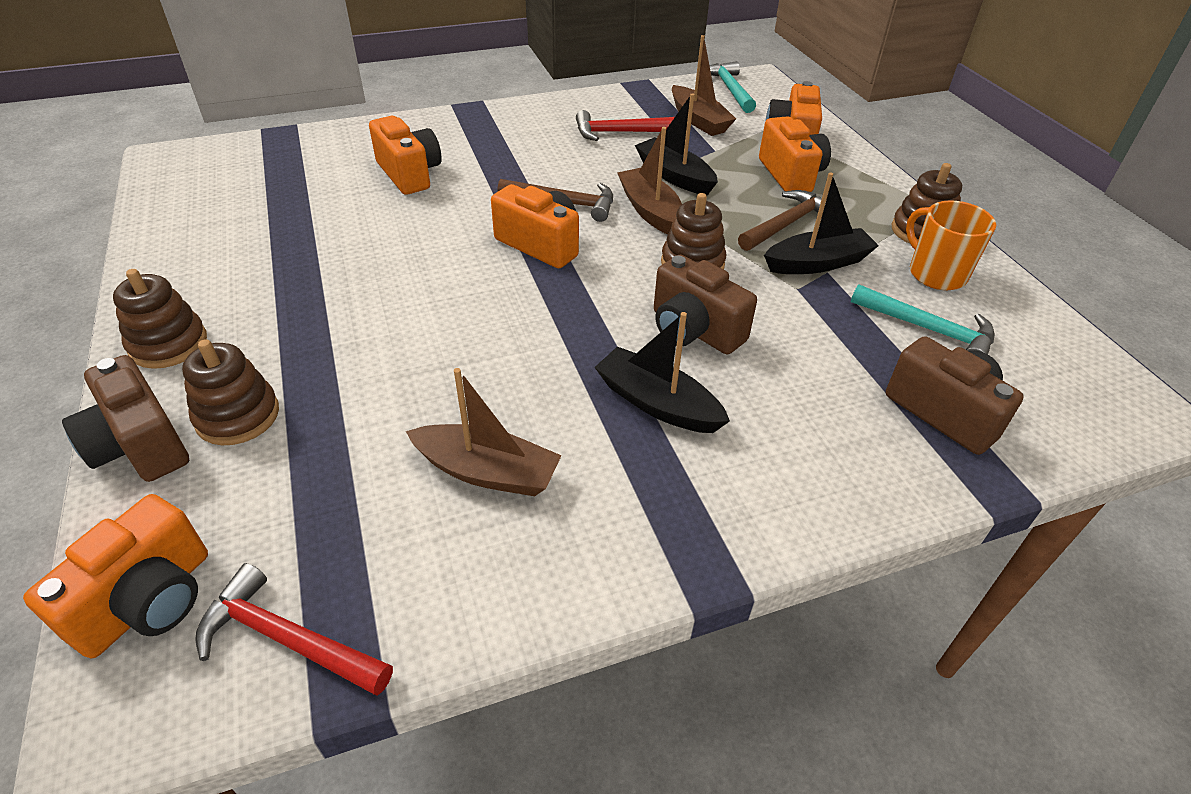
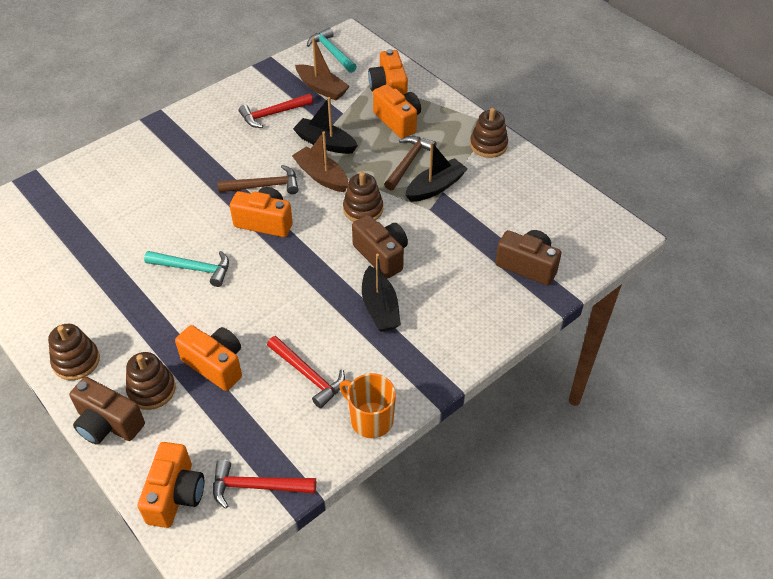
camera: 20 degrees left, 5 degrees up
(409, 174) = (147, 191): orange camera -> orange camera (215, 365)
(487, 472) = (308, 375): brown boat -> red hammer
(657, 403) = (380, 307): black boat -> black boat turned 120 degrees counterclockwise
(694, 330) = (381, 255): brown camera -> brown camera turned 150 degrees counterclockwise
(928, 329) = (508, 215): turquoise hammer -> turquoise hammer (194, 268)
(935, 273) = (503, 175): orange mug -> orange mug (370, 419)

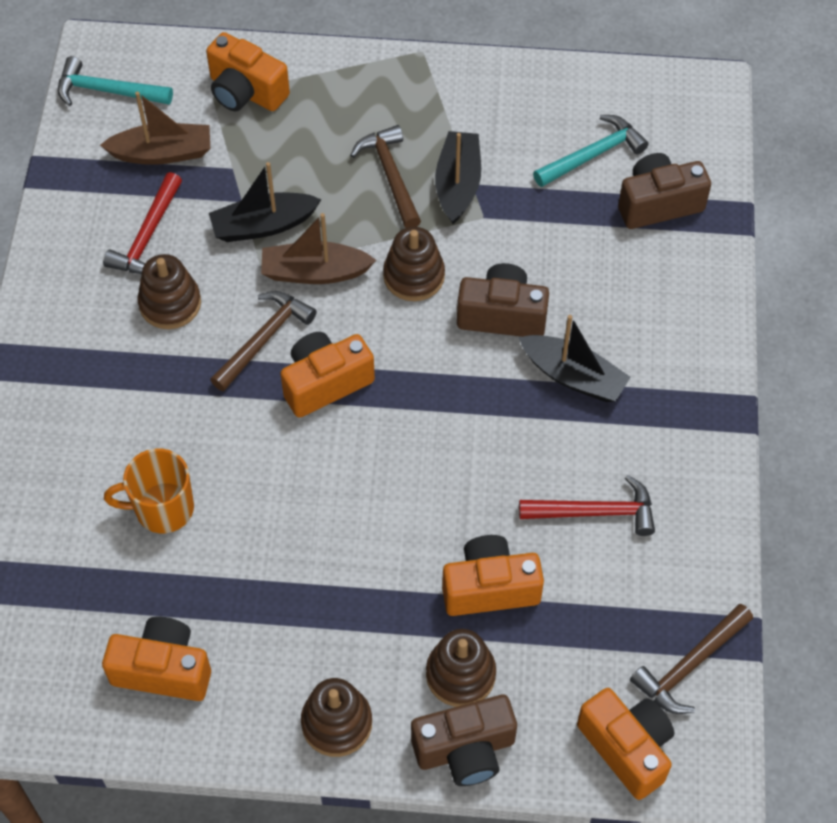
camera: 45 degrees left, 10 degrees up
(194, 268) = (320, 506): turquoise hammer -> turquoise hammer (593, 154)
(257, 487) = (690, 665): red hammer -> brown hammer
(370, 419) = (708, 502): orange mug -> orange mug (162, 508)
(398, 121) = (312, 129): orange camera -> orange camera (163, 670)
(488, 145) = (451, 84): brown stacking toy -> brown stacking toy (170, 303)

